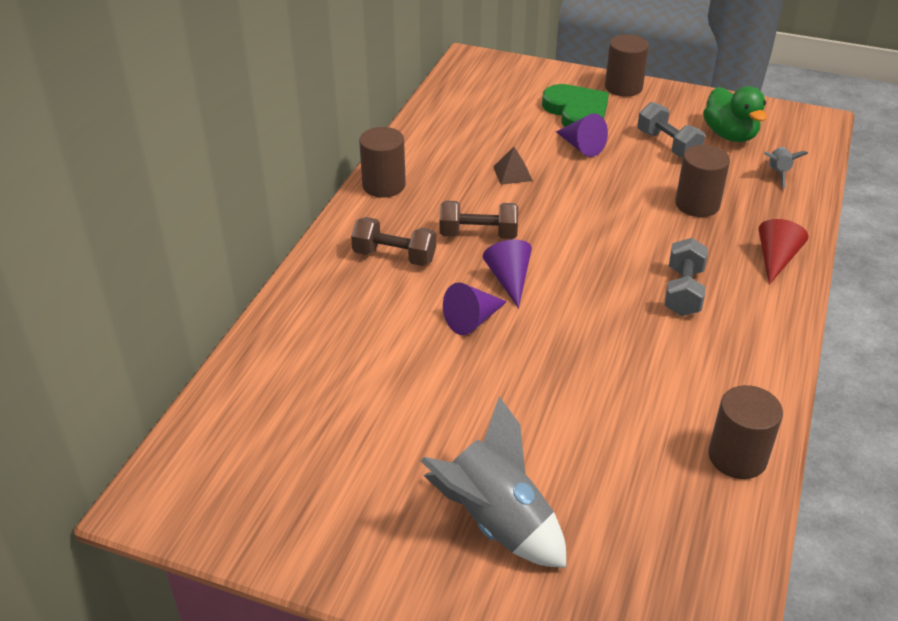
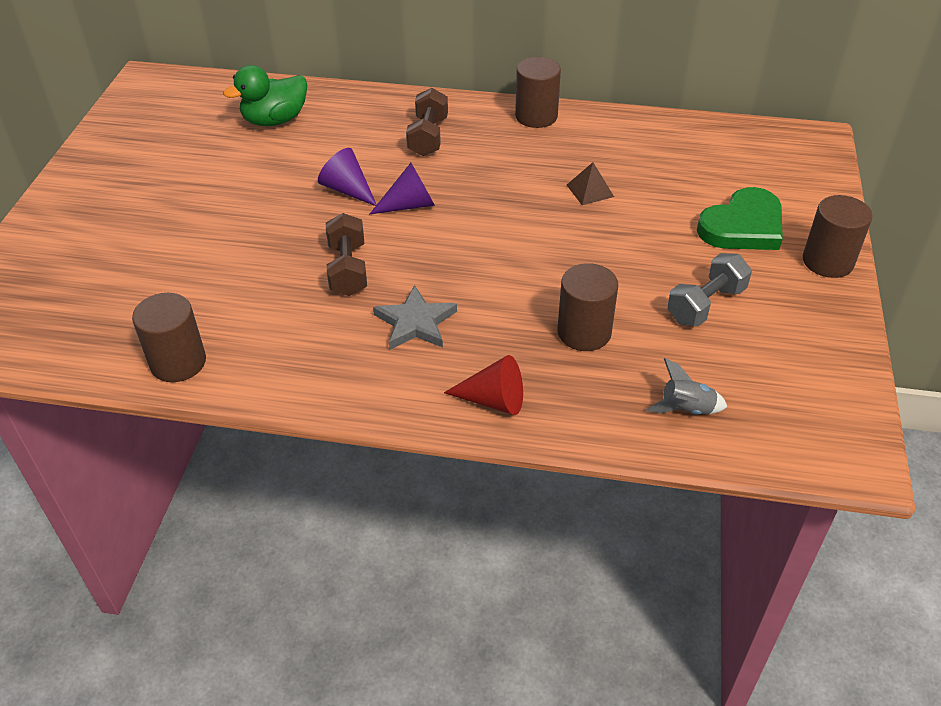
camera: 80 degrees right, 5 degrees up
(478, 234) = (475, 180): brown dumbbell -> brown dumbbell (348, 269)
(496, 521) = (116, 226): grey rocket -> none
(581, 146) = (667, 234): purple cone -> none
(683, 292) = (415, 323): grey dumbbell -> grey star
(730, 135) = (760, 362): green duck -> green duck (275, 120)

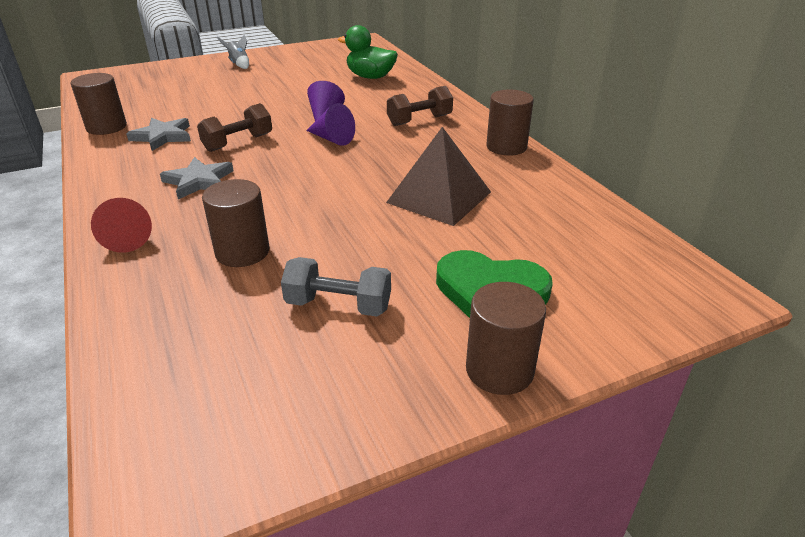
camera: 55 degrees right, 10 degrees down
(265, 321) = (162, 136): none -> grey star
(590, 190) = (439, 197): brown pyramid -> brown pyramid, size x2.13
(686, 409) = (170, 340): grey rocket -> grey rocket (239, 64)

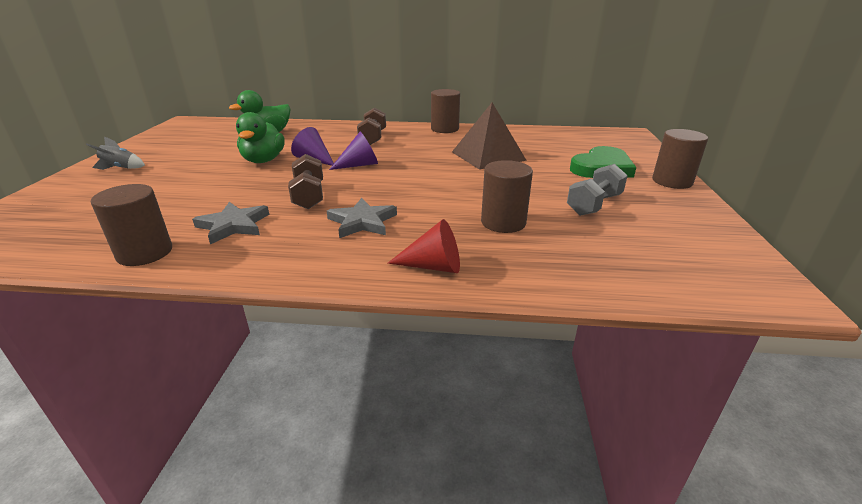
camera: 60 degrees left, 5 degrees down
(301, 99) = (263, 160): none -> green duck

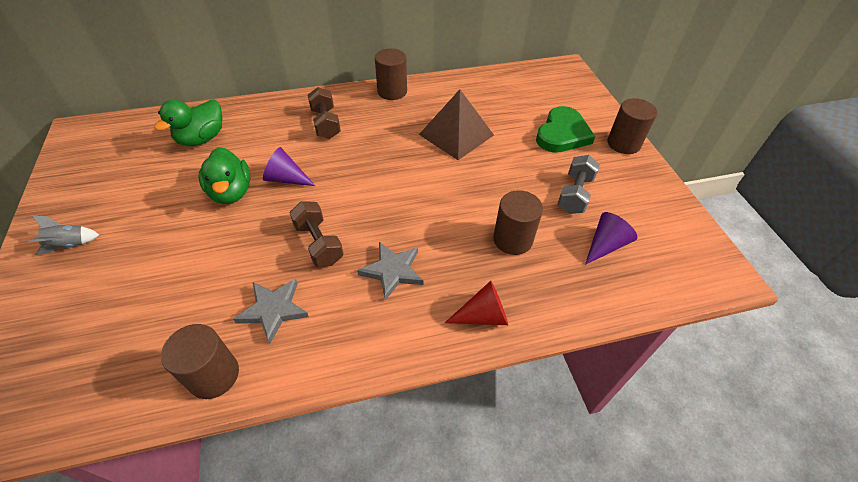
camera: 20 degrees left, 20 degrees up
(359, 165) = (339, 178): purple cone -> purple cone (605, 245)

